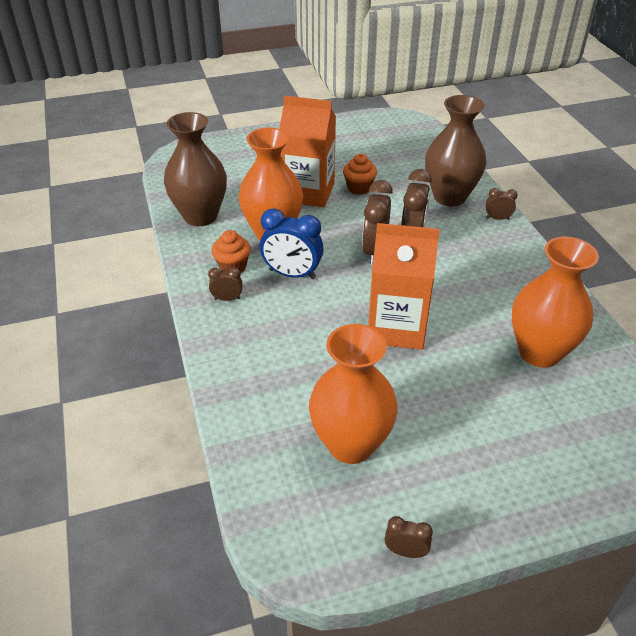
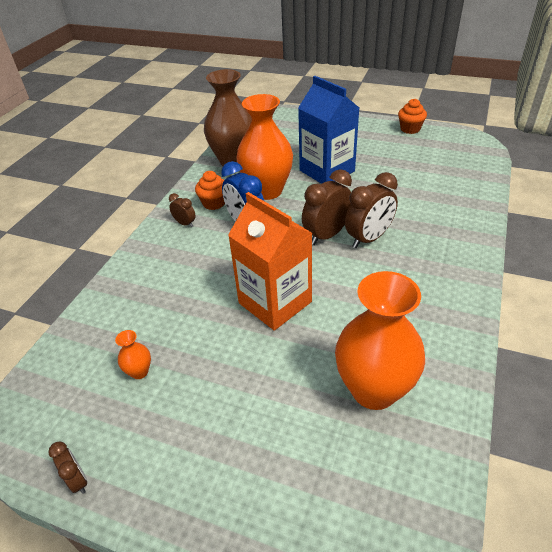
camera: 40 degrees right, 0 degrees up
(308, 192) = (327, 171): orange carton -> blue carton
(351, 444) = (139, 372): orange vase -> orange vase, size x0.41
(359, 188) = (371, 181): orange cupcake -> orange cupcake (410, 129)
(449, 197) = (443, 217): brown vase -> none
(497, 218) = (470, 253): brown clock -> none

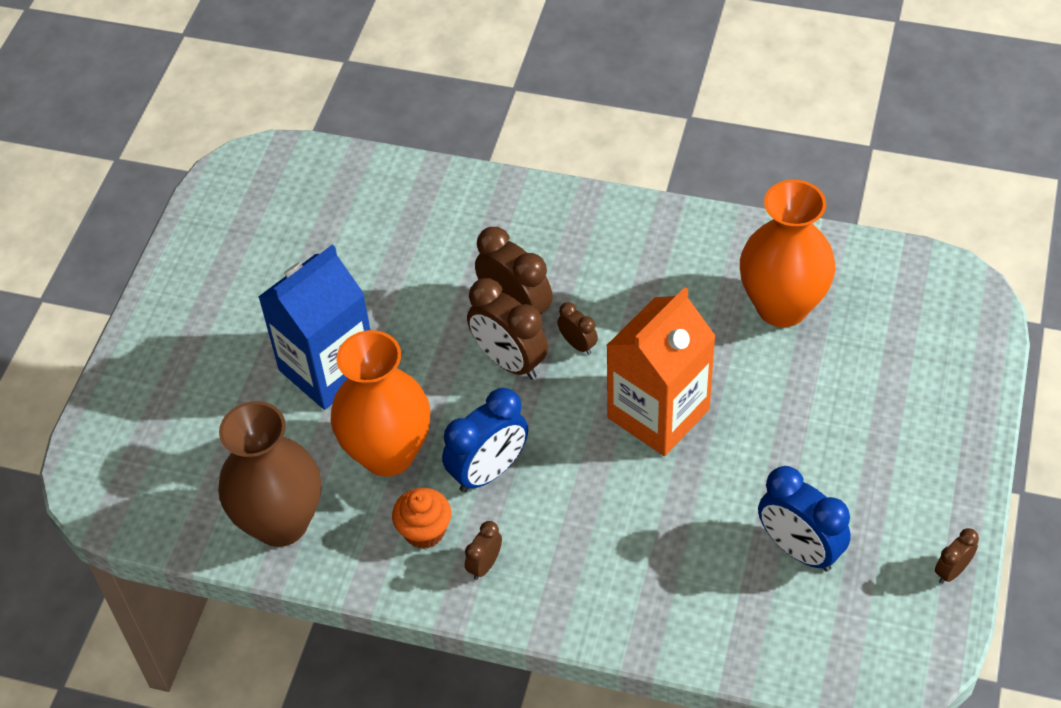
camera: 95 degrees left, 10 degrees up
(139, 372) = (799, 549): orange vase -> blue clock
(339, 265) = (578, 344): none -> brown clock
(410, 129) = (192, 248): orange cupcake -> none

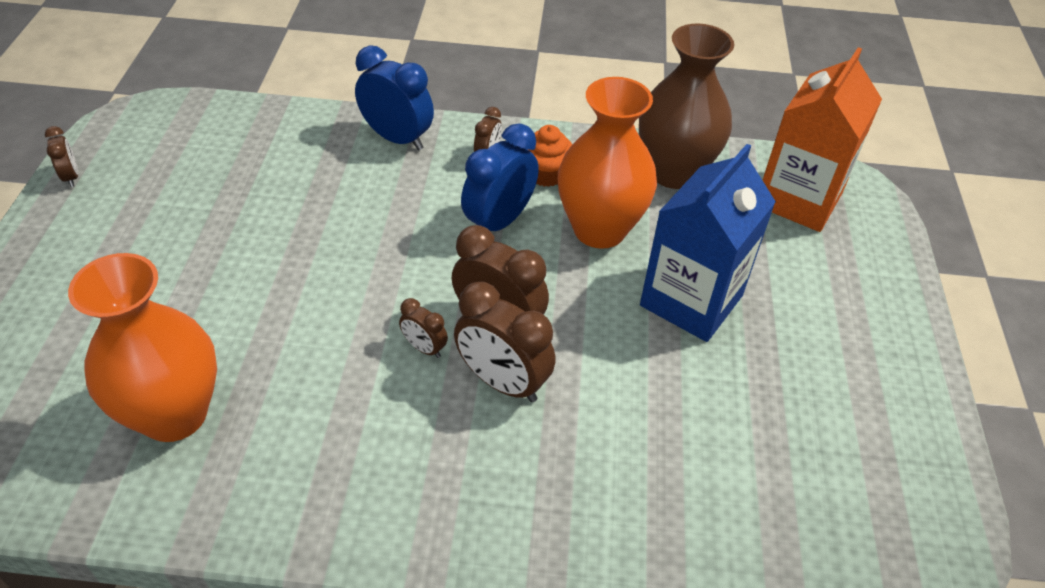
camera: 165 degrees right, 5 degrees down
(658, 413) = (333, 284): orange carton -> orange carton (798, 199)
(799, 549) = (207, 183): blue clock -> blue clock (397, 138)
(951, 571) = (71, 177): brown clock -> brown clock turned 60 degrees counterclockwise

